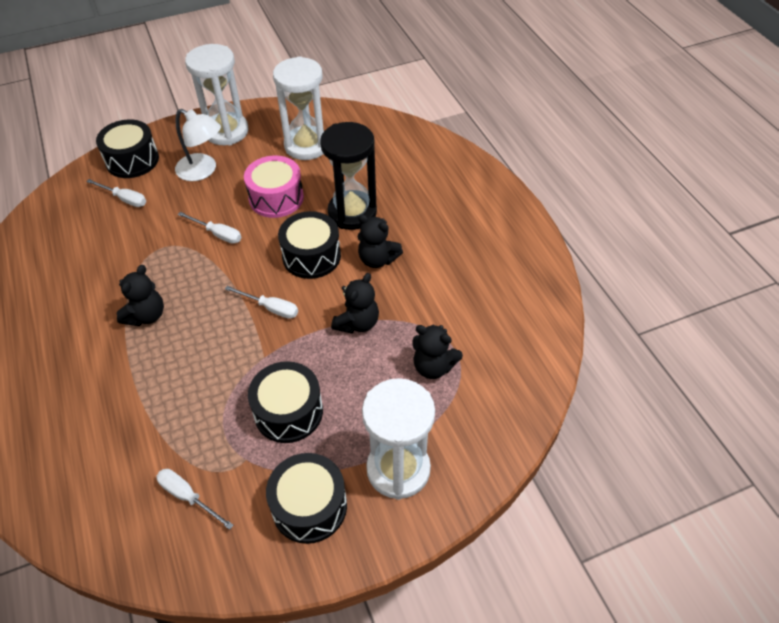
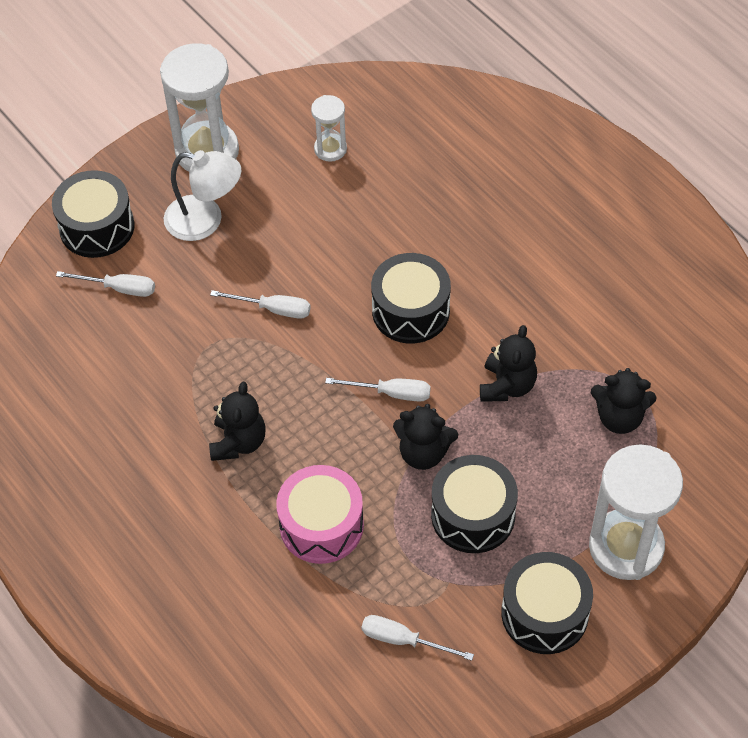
camera: 15 degrees left, 5 degrees up
(276, 198) = (326, 238): pink drum -> pink drum (321, 525)
(306, 146) = (330, 149): white hourglass -> white hourglass, size x0.51
(352, 213) = (436, 237): black hourglass -> none
(377, 259) = (496, 295): black teddy bear -> black teddy bear (423, 453)

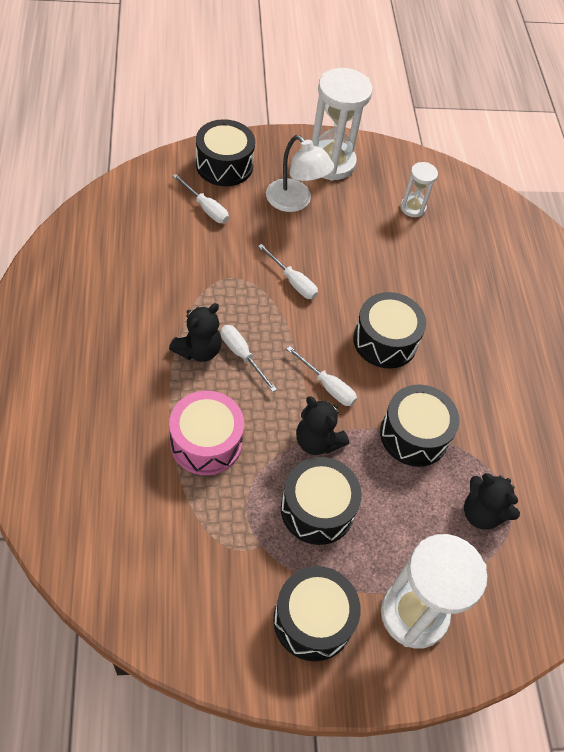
camera: 25 degrees right, 0 degrees up
(403, 640) = (195, 564): white screwdriver -> white screwdriver (242, 355)
(507, 386) = (414, 435): black teddy bear -> black drum

